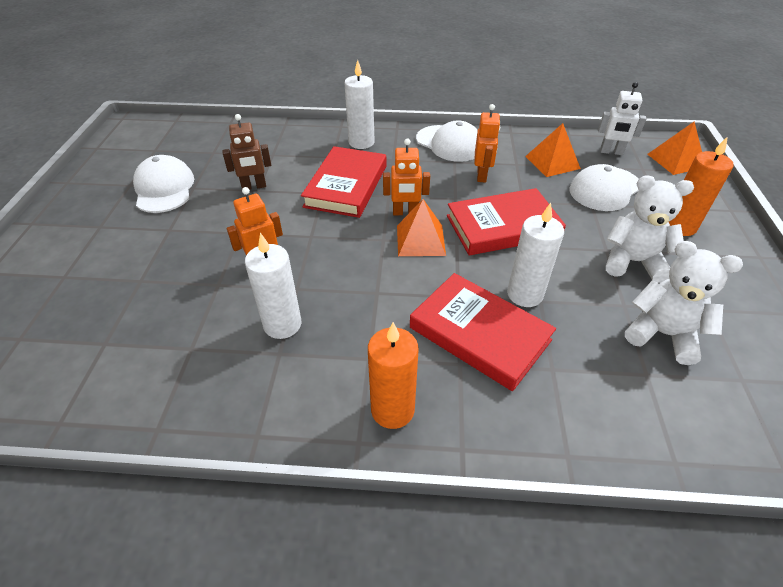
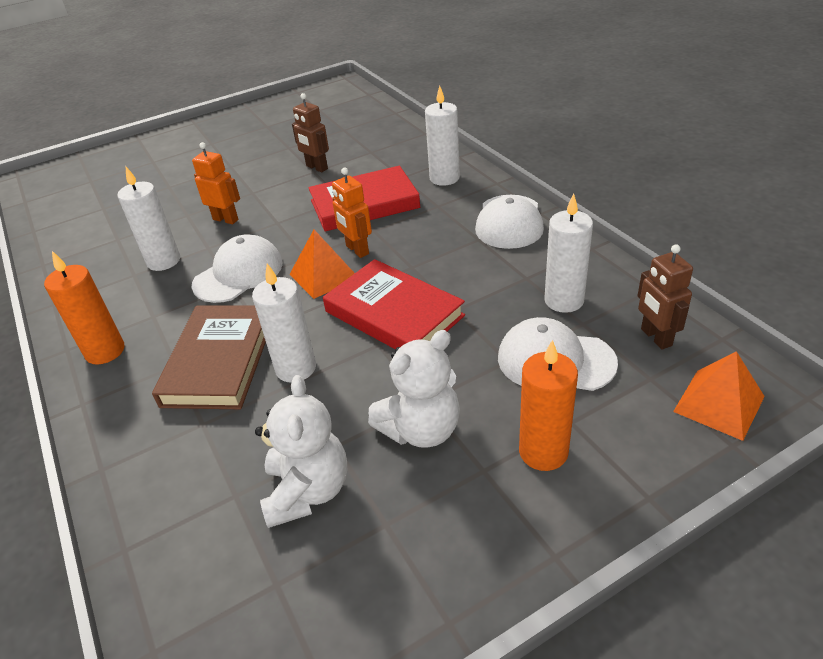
camera: 60 degrees right, 5 degrees down
(164, 188) = (275, 139): white cap -> white cap (238, 274)
(479, 334) = (219, 361): red book -> brown book
(482, 175) = (472, 265): orange robot -> none
(552, 162) = (564, 300): orange pyramid -> white candle
(611, 152) = (655, 337): white robot -> brown robot
(632, 262) = (421, 429): white teddy bear -> white teddy bear turned 75 degrees clockwise

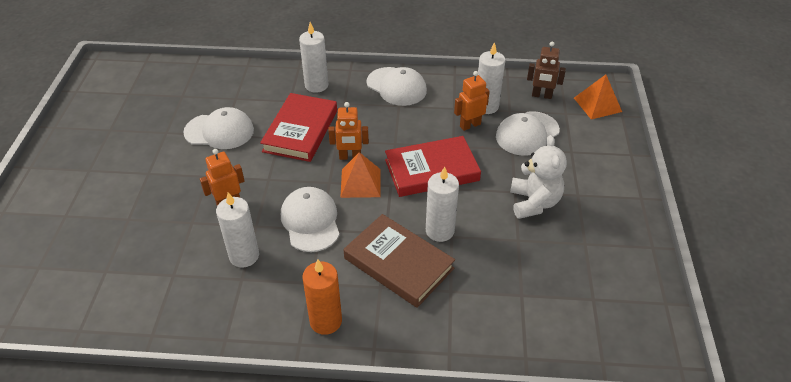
camera: 60 degrees left, 5 degrees up
(308, 491) = (542, 263): white teddy bear -> none
(316, 167) = (219, 131): brown robot -> white cap
(510, 304) = (470, 125): none -> orange robot
(543, 452) = (582, 170): orange candle -> none

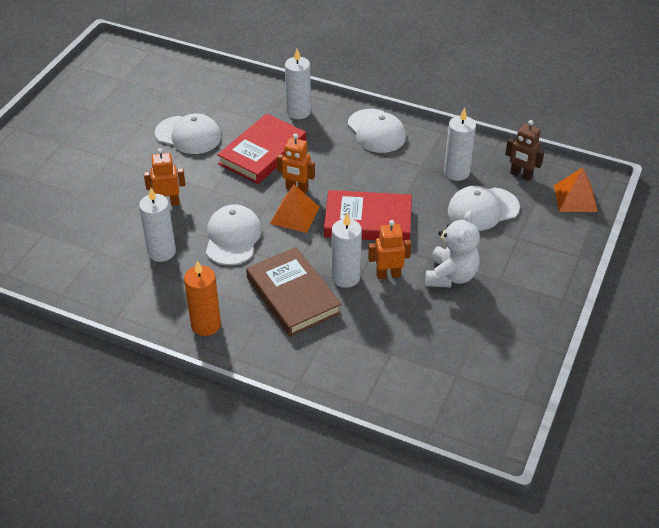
camera: 20 degrees right, 0 degrees up
(470, 125) = (429, 187): orange robot -> orange robot (388, 275)

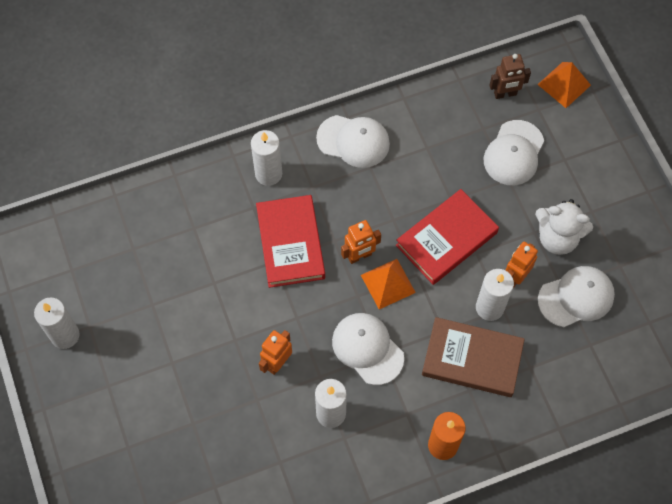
camera: 45 degrees left, 20 degrees up
(188, 135) = (207, 279): white cap -> white cap (576, 297)
(450, 276) = (557, 238): white teddy bear -> white teddy bear turned 135 degrees clockwise
(456, 172) = (458, 132): white candle -> white candle (65, 335)

